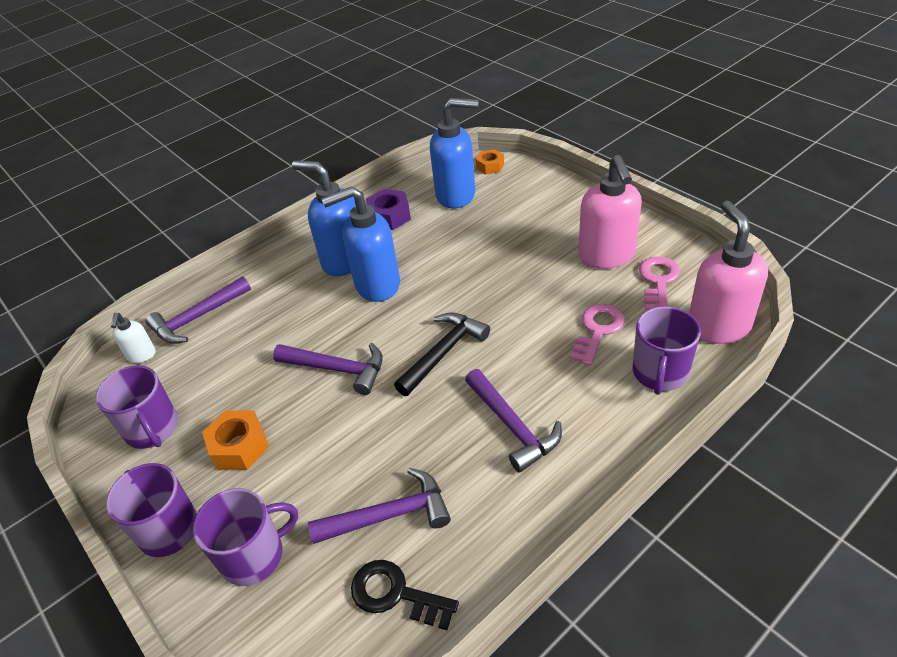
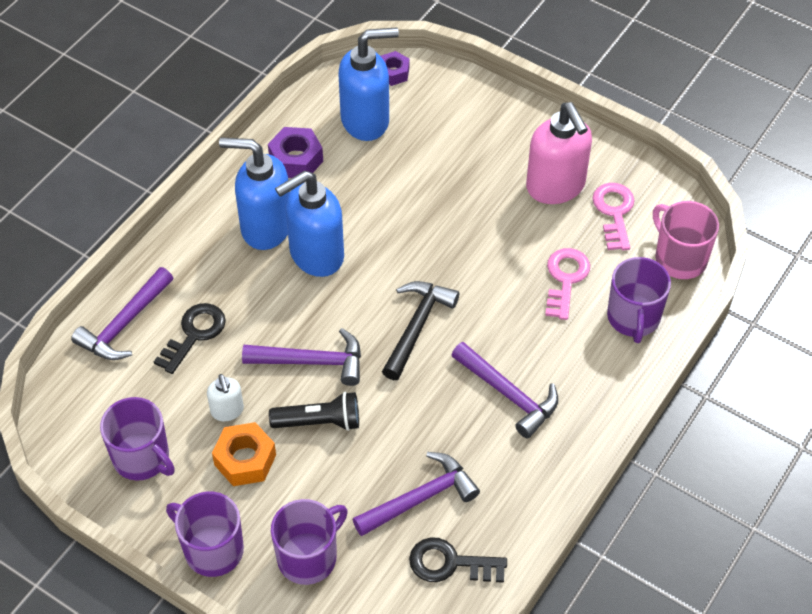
camera: 20 degrees left, 10 degrees up
(141, 355) = (82, 379): white soap dispenser -> white soap dispenser (227, 411)
(248, 333) = (194, 334): none -> black key
(321, 423) = (319, 422): none -> black flashlight
(490, 166) = (393, 73): orange nut -> purple nut
(718, 326) = (679, 258): pink soap dispenser -> pink mug

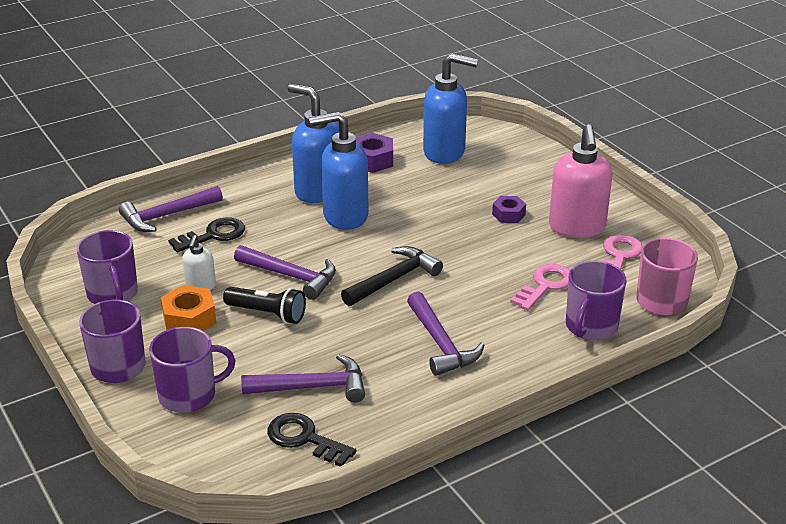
camera: 25 degrees right, 20 degrees down
(393, 73) = (487, 132): purple nut -> purple nut (508, 214)

